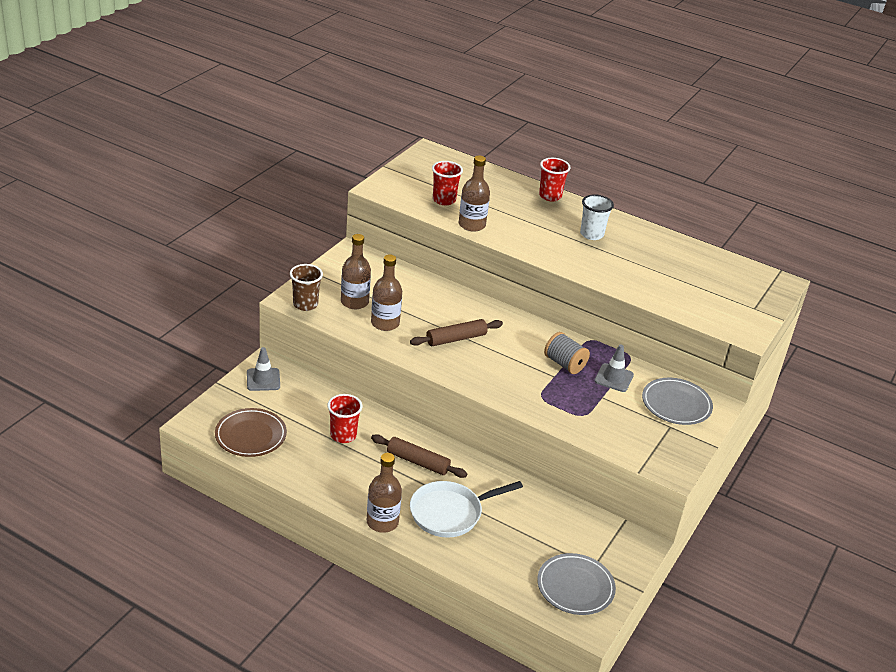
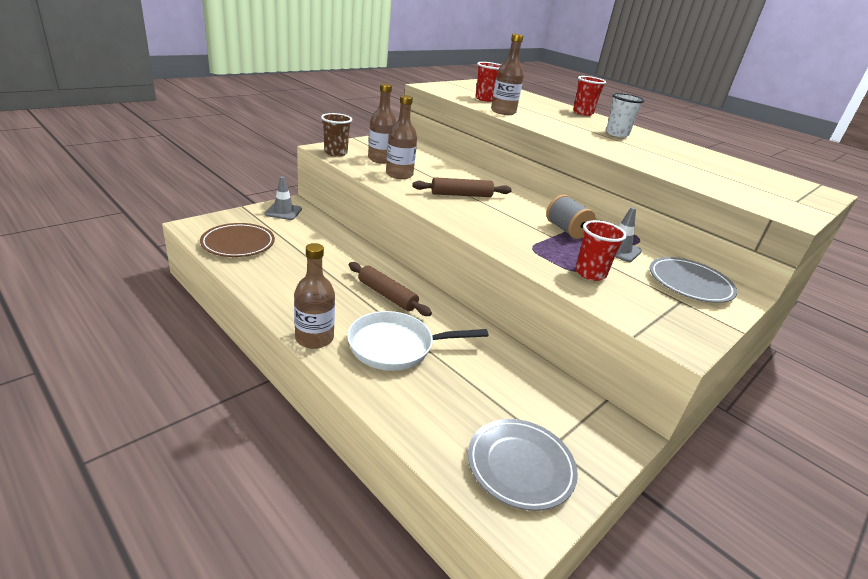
camera: 15 degrees right, 5 degrees down
(343, 435) = (326, 261): red cup -> red cup (590, 273)

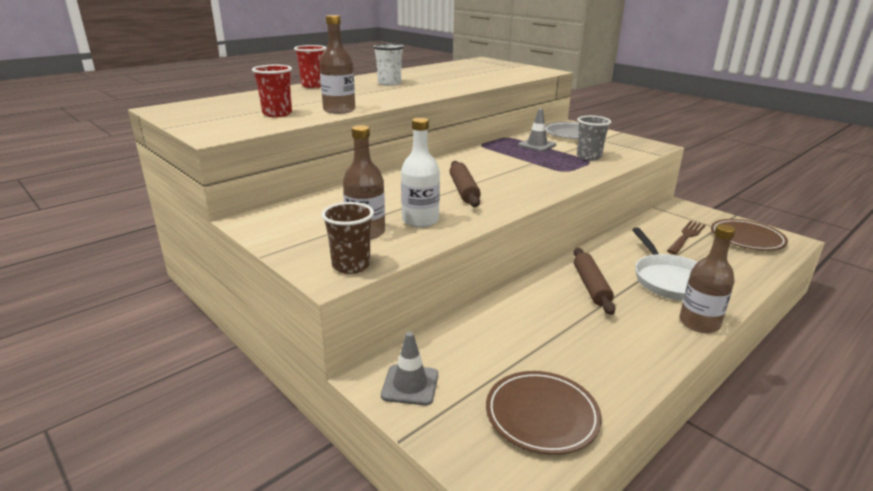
camera: 85 degrees left, 5 degrees down
(387, 295) = (591, 286): brown rolling pin -> brown rolling pin turned 45 degrees counterclockwise
(399, 174) = (420, 220): brown bottle -> white bottle
(510, 398) = (686, 237): none -> brown fork
(520, 466) = (747, 238): grey plate -> brown plate
(566, 230) = (515, 157): grey spool -> none
(590, 273) = (589, 157): red cup -> grey cup

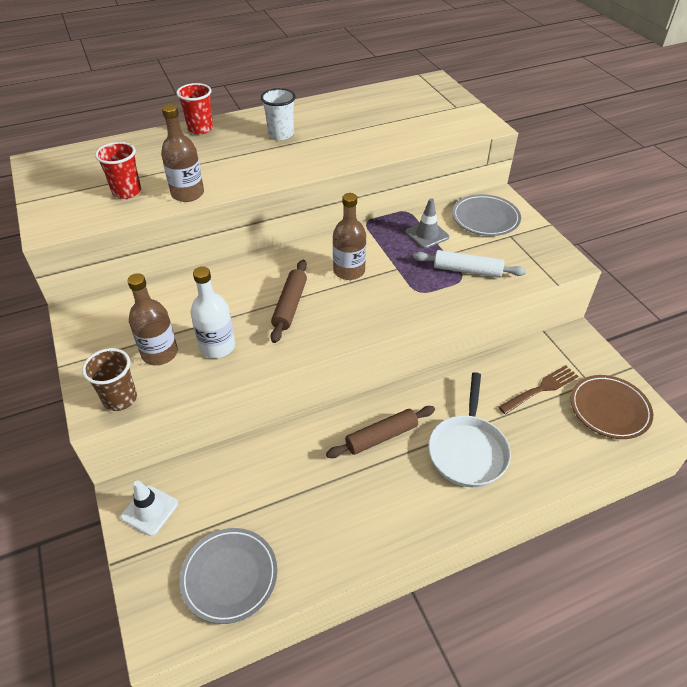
camera: 20 degrees right, 20 degrees up
(410, 385) = (149, 510): grey traffic cone -> white traffic cone
(542, 415) = (229, 576): brown plate -> grey plate
(589, 157) = (467, 270): grey cup -> white rolling pin
(591, 286) = (381, 437): brown rolling pin -> brown rolling pin turned 45 degrees clockwise
(699, 323) = (448, 516): brown bottle -> brown bottle (349, 271)

